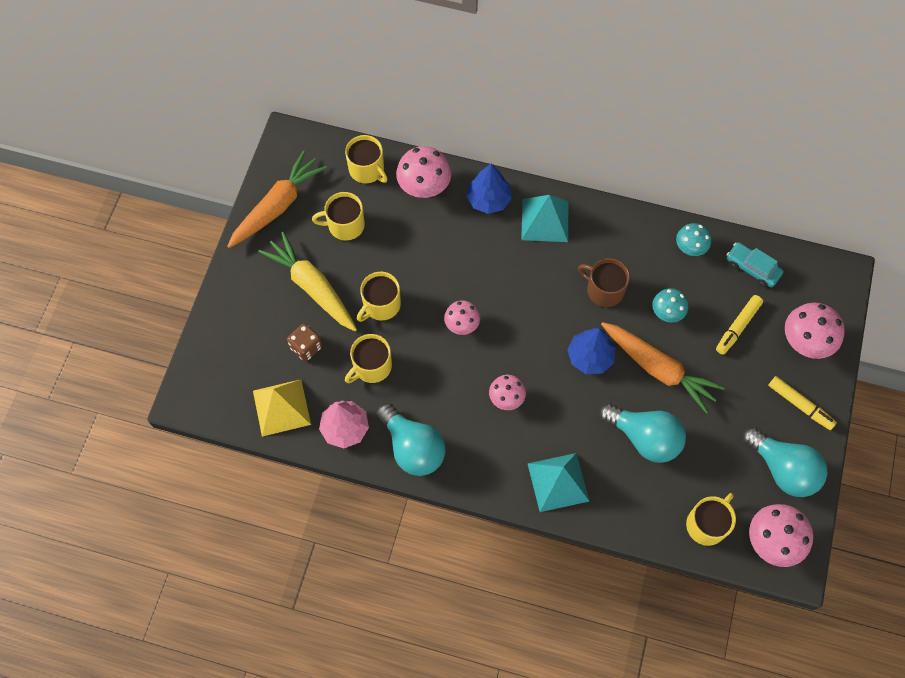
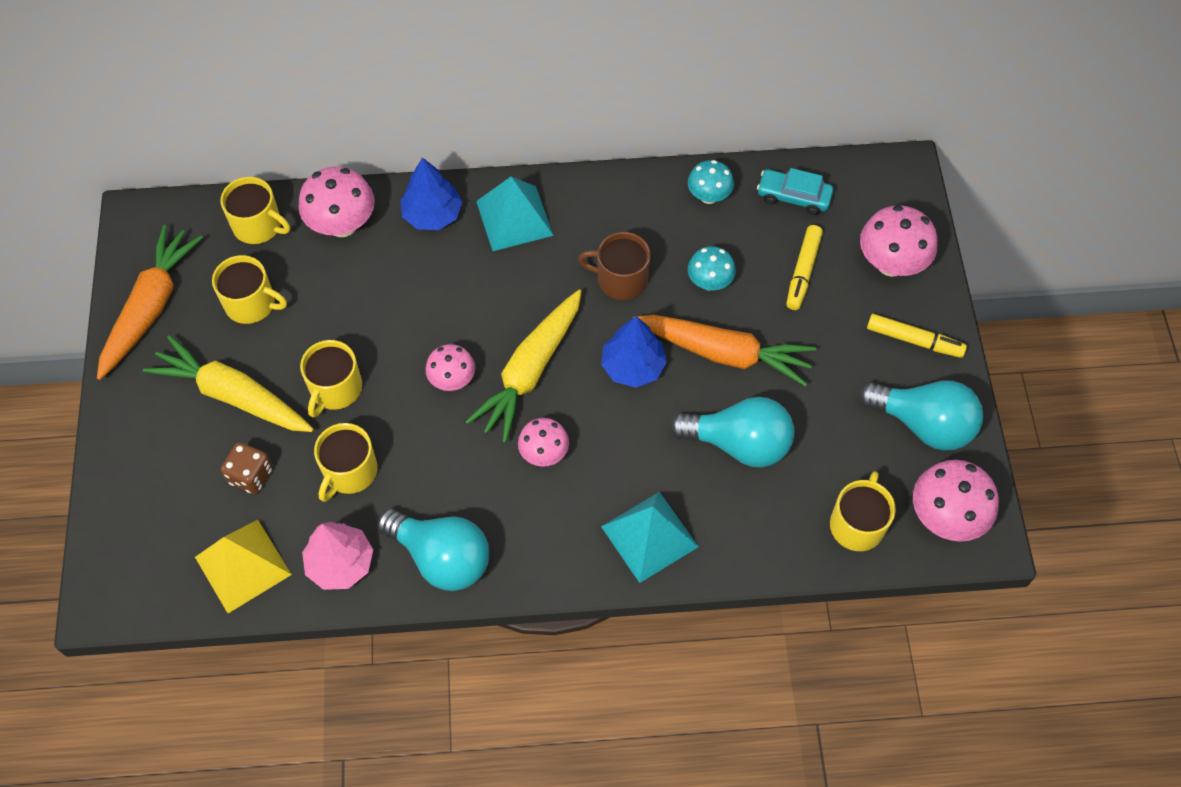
camera: 20 degrees left, 5 degrees down
(345, 225) = (252, 303): yellow mug -> yellow mug turned 135 degrees counterclockwise
(517, 336) = (530, 371): none -> yellow carrot

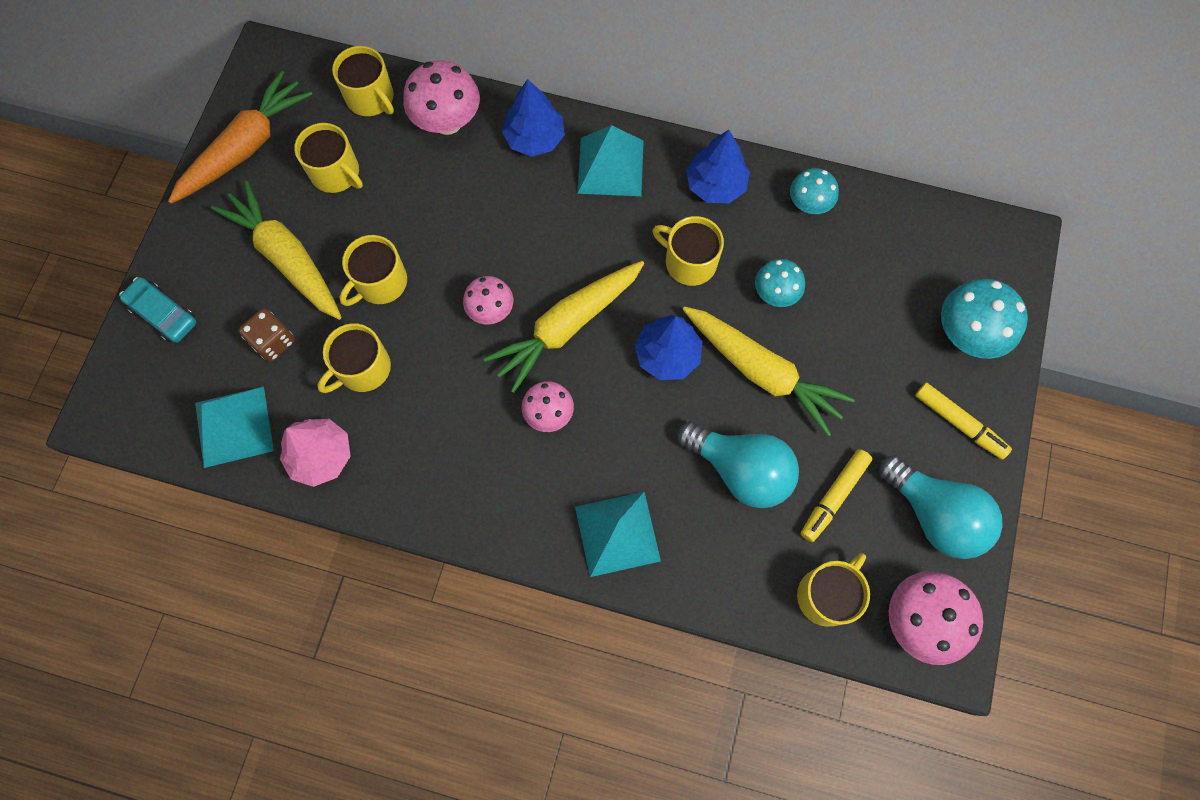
camera: 20 degrees right, 10 degrees up
(243, 565) = (234, 426): yellow pyramid -> turquoise pyramid
(442, 558) = (414, 484): turquoise light bulb -> none
(618, 205) = (715, 185): none -> blue tree
(620, 279) = (689, 262): brown mug -> yellow mug
(724, 353) = (762, 372): orange carrot -> yellow carrot
(793, 197) = (893, 232): turquoise car -> turquoise car (163, 314)
(803, 272) = (873, 313): yellow marker -> yellow marker (833, 497)
(891, 263) = (966, 334): pink mushroom -> turquoise mushroom

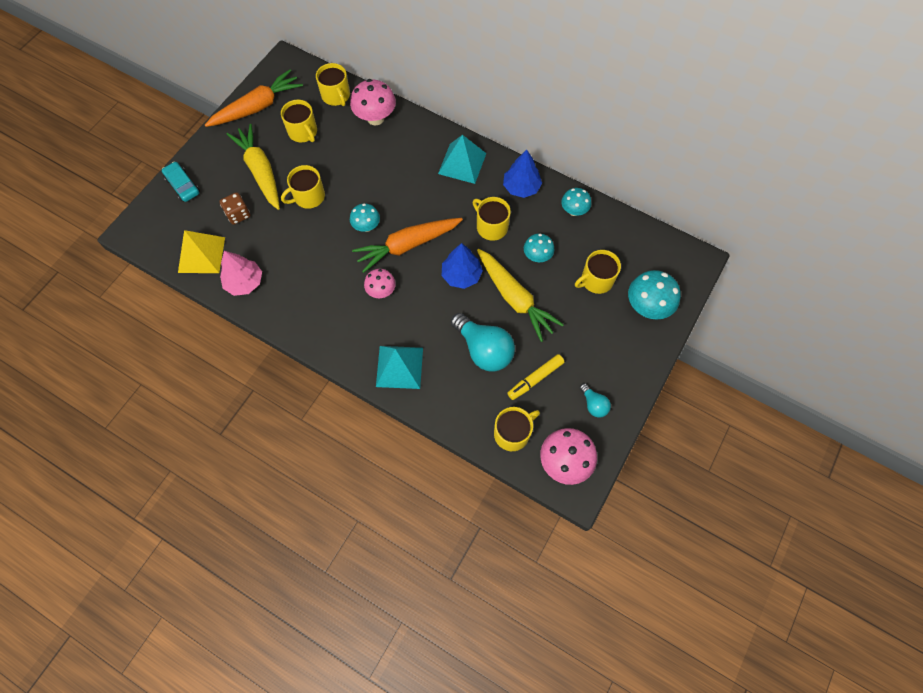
camera: 15 degrees right, 5 degrees down
(234, 426) = (201, 254): turquoise pyramid -> yellow pyramid
(362, 369) = (283, 241): yellow mug -> yellow mug (596, 280)
(491, 310) = (366, 226): pink mushroom -> turquoise mushroom
(534, 138) = (423, 138): blue tree -> none
(567, 327) = (407, 246): yellow carrot -> orange carrot
(934, 515) = (593, 404): turquoise light bulb -> turquoise light bulb, size x0.50
(959, 423) = (626, 356): yellow marker -> none

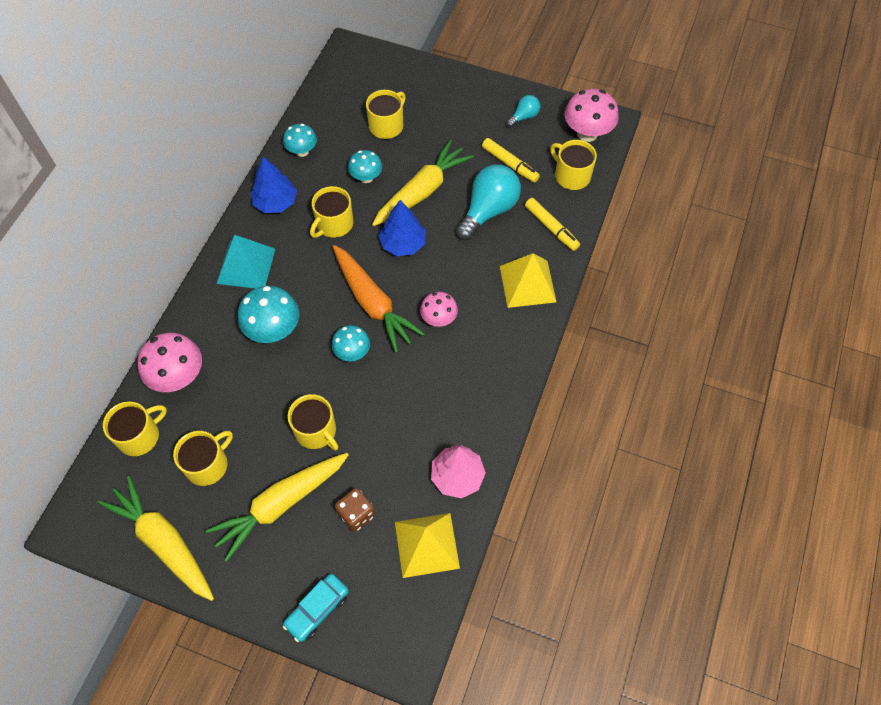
camera: 100 degrees left, 5 degrees down
(257, 107) = (164, 542): orange carrot -> yellow carrot
(399, 367) = (527, 283): turquoise pyramid -> yellow pyramid
(455, 400) = (551, 228): none -> yellow marker
(596, 280) = (387, 125): yellow mug -> yellow mug turned 105 degrees counterclockwise
(647, 307) = (409, 84): turquoise mushroom -> turquoise mushroom (273, 330)

